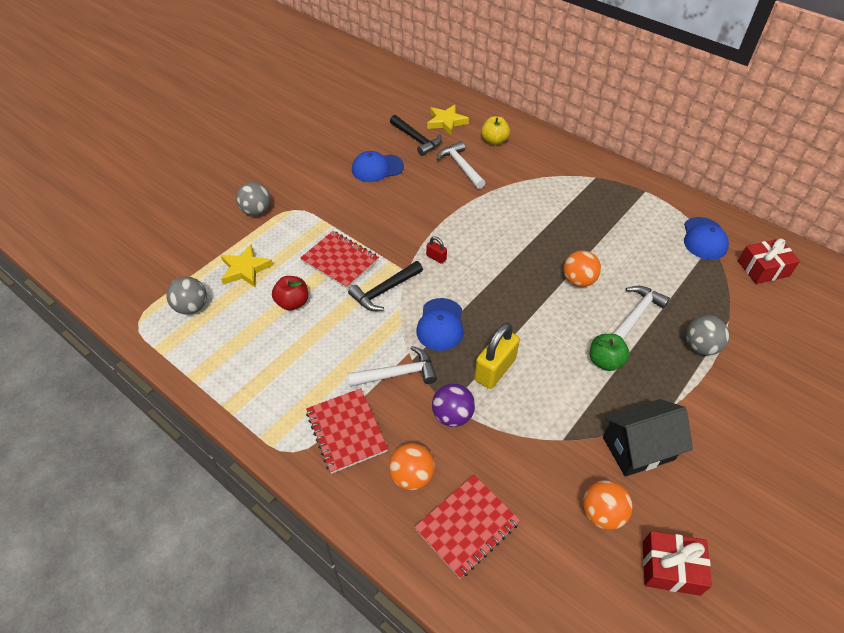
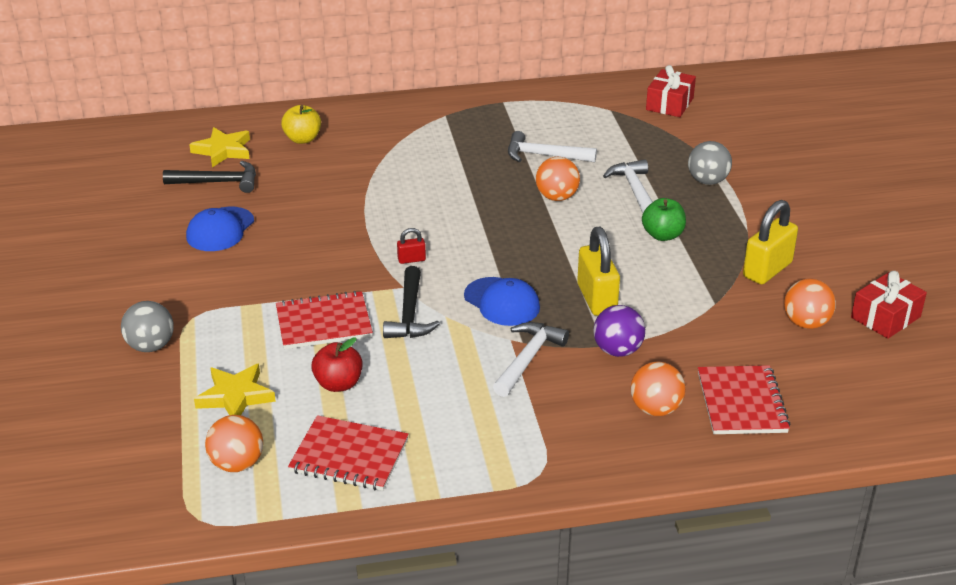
camera: 50 degrees left, 15 degrees down
(192, 307) = (237, 464): grey ball -> orange ball
(346, 431) = (557, 426): red notebook -> red notebook (349, 456)
(460, 166) = (306, 178): white hammer -> white hammer (544, 156)
(638, 448) = (767, 270): black house -> yellow padlock
(704, 239) = (600, 109): blue cap -> none

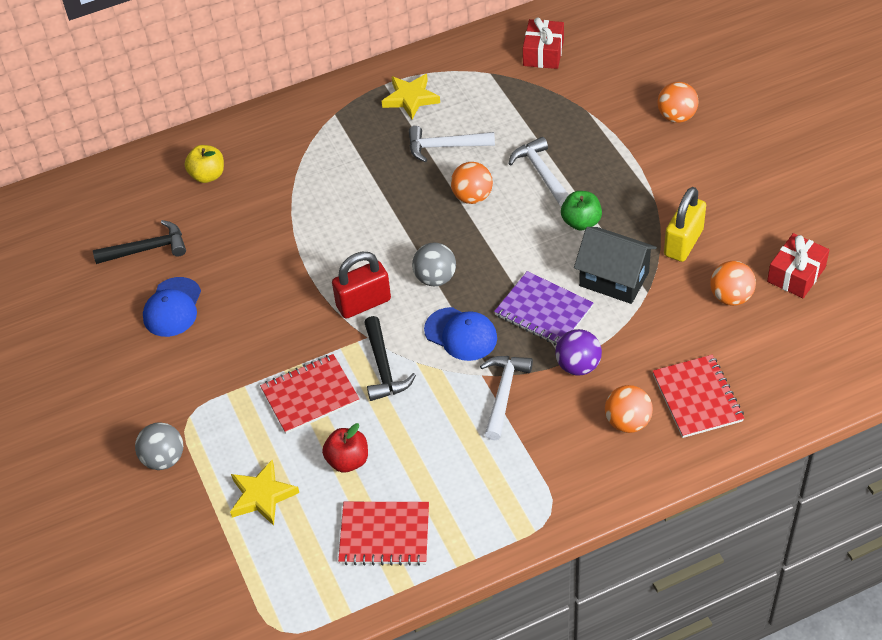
camera: 10 degrees left, 15 degrees up
(223, 150) = (136, 207): yellow star -> yellow star (411, 98)
(237, 464) = (291, 567): orange ball -> orange ball (676, 116)
(411, 259) = (363, 303): red padlock -> red padlock, size x2.10
(596, 299) = (543, 311): yellow padlock -> purple notebook
(682, 286) = (614, 279): none -> black house
(707, 181) = (604, 146): grey ball -> grey ball (435, 278)

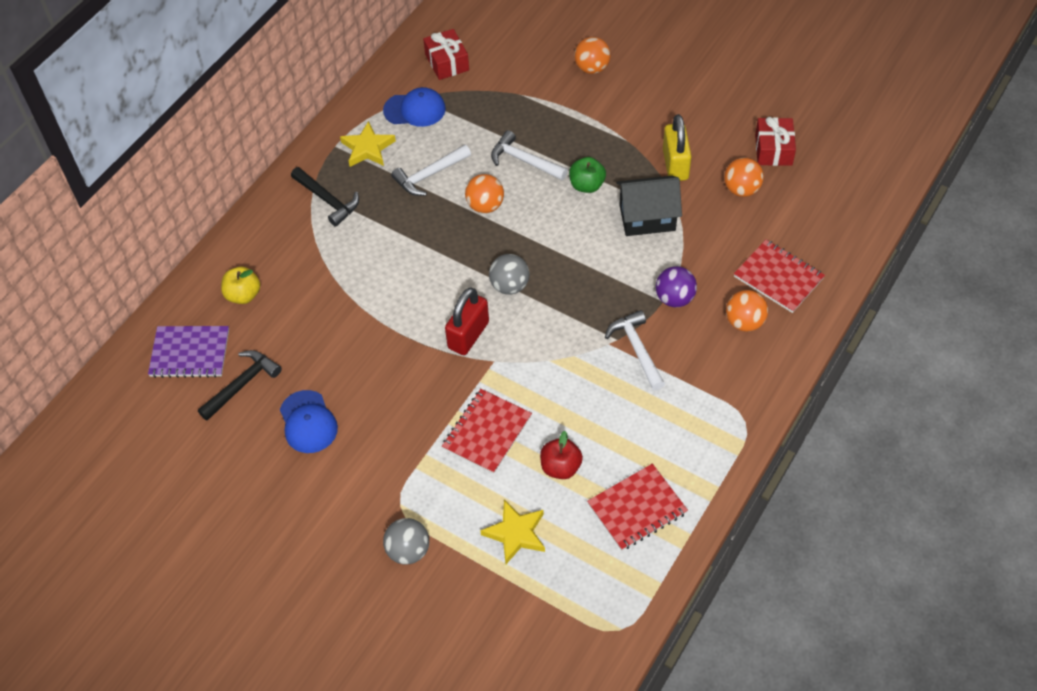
camera: 35 degrees left, 5 degrees up
(383, 368) = (527, 378): black hammer -> black hammer (328, 200)
(461, 334) = (566, 320): blue cap -> blue cap (415, 110)
(543, 311) = (615, 269): purple notebook -> purple notebook (190, 353)

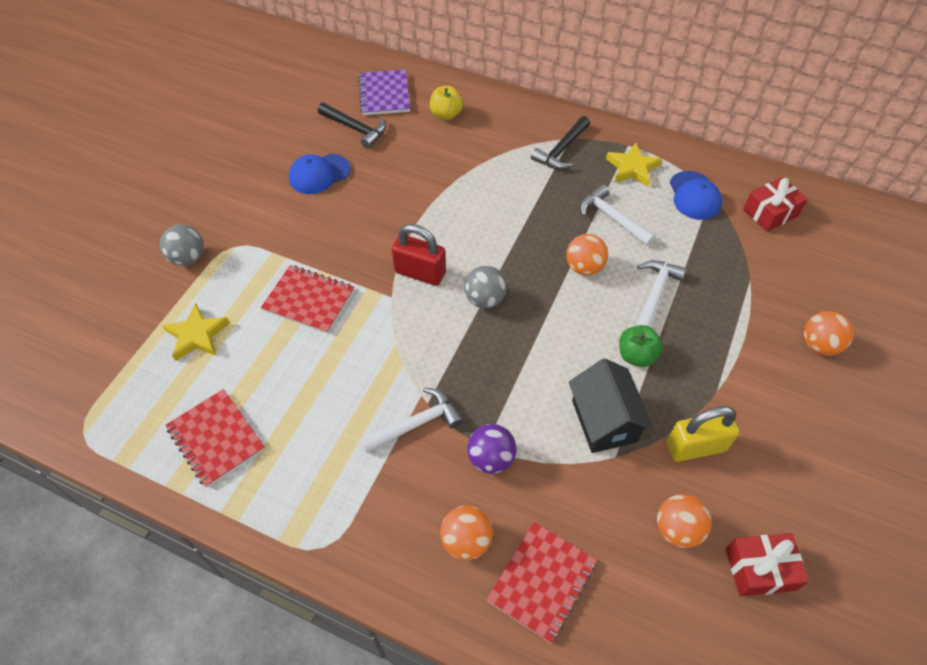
camera: 80 degrees right, 0 degrees up
(560, 467) = (268, 365): red apple -> none

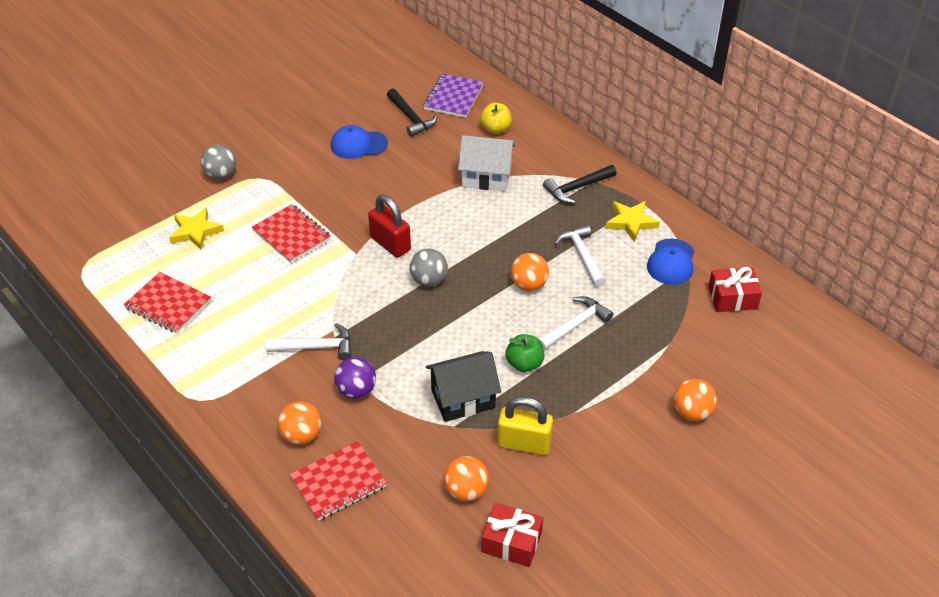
camera: 25 degrees right, 10 degrees down
(216, 439) = (168, 304): red notebook -> red notebook turned 45 degrees counterclockwise
(470, 167) = (486, 177): none -> white house
(604, 421) = (463, 399): black house -> black house turned 60 degrees clockwise

